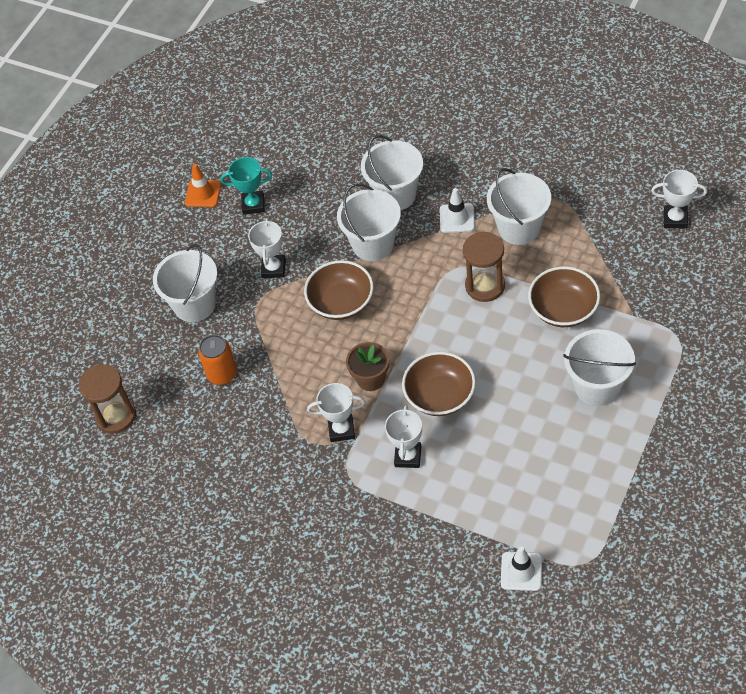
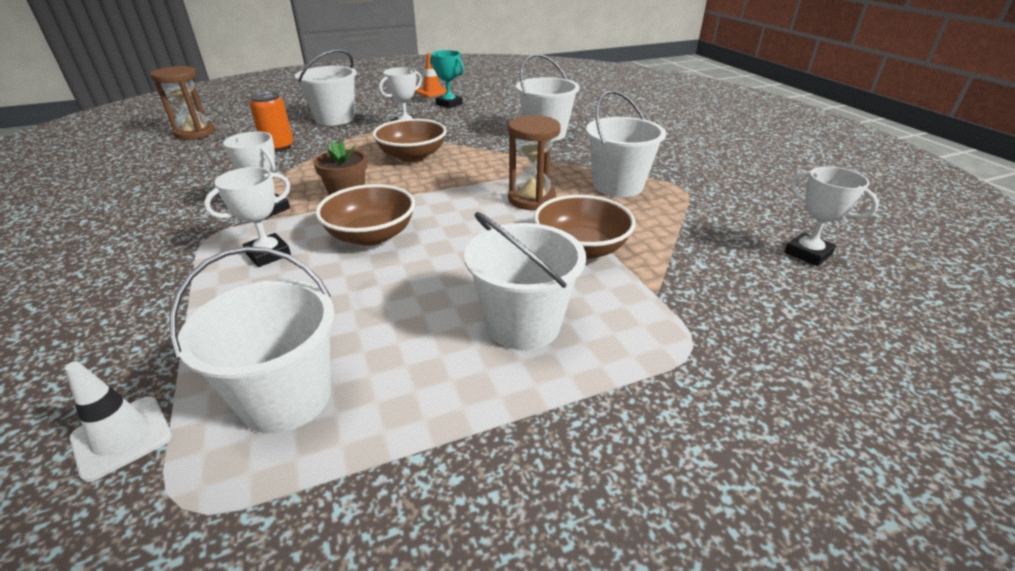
camera: 35 degrees right, 20 degrees down
(373, 244) = (487, 144): white bucket -> white bucket (286, 398)
(457, 218) = (572, 160): white traffic cone -> none

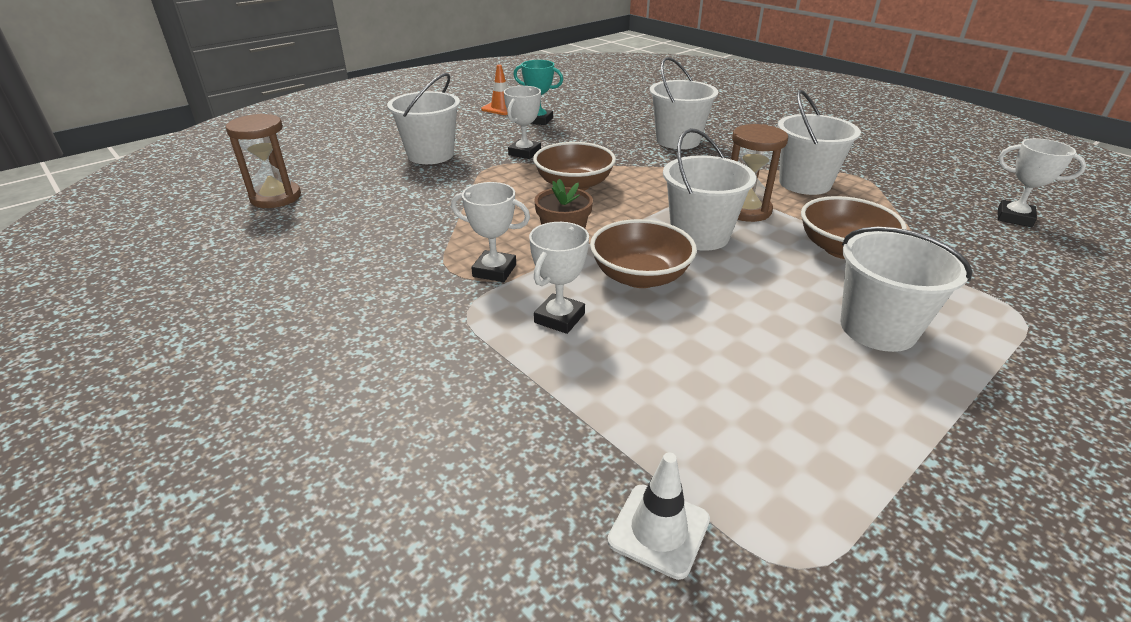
camera: 20 degrees left, 0 degrees up
(278, 147) = (408, 198): orange can -> none
(286, 398) = (763, 447): white bucket -> white bucket (700, 235)

